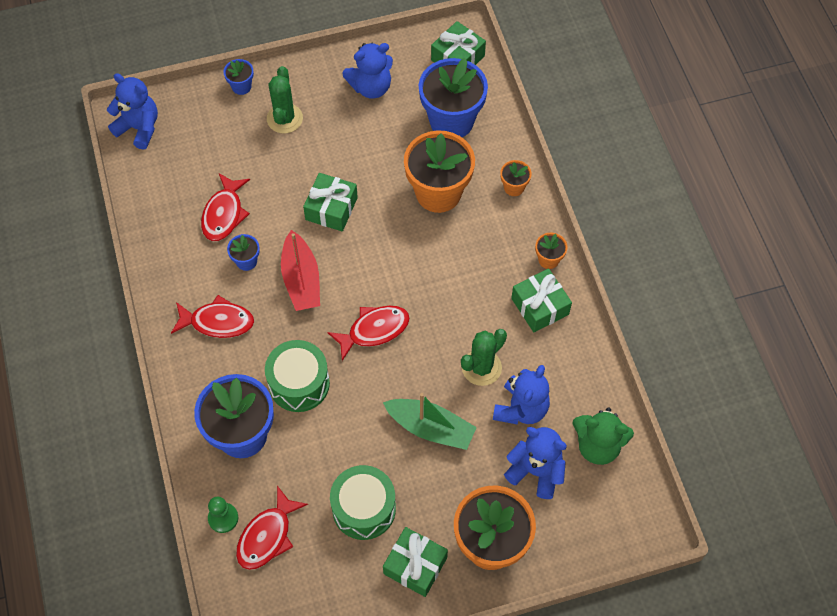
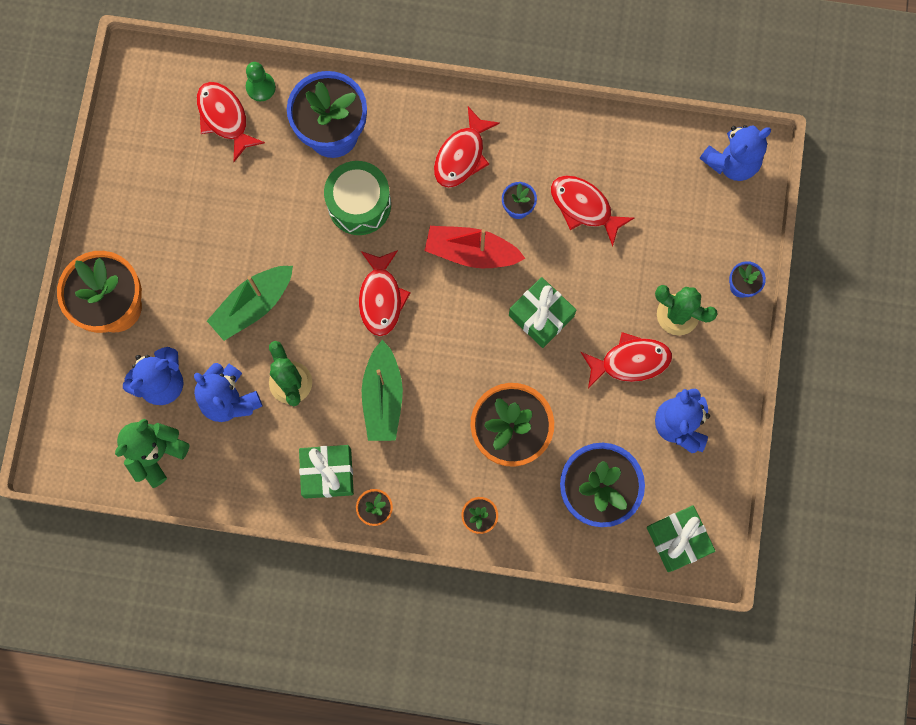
camera: 115 degrees right, 15 degrees up
(338, 135) = (630, 361): none -> red fish
(364, 508) = (207, 211): green drum -> none
(415, 565) = (132, 232): green gift -> none
(457, 293) = (383, 397): none -> green boat

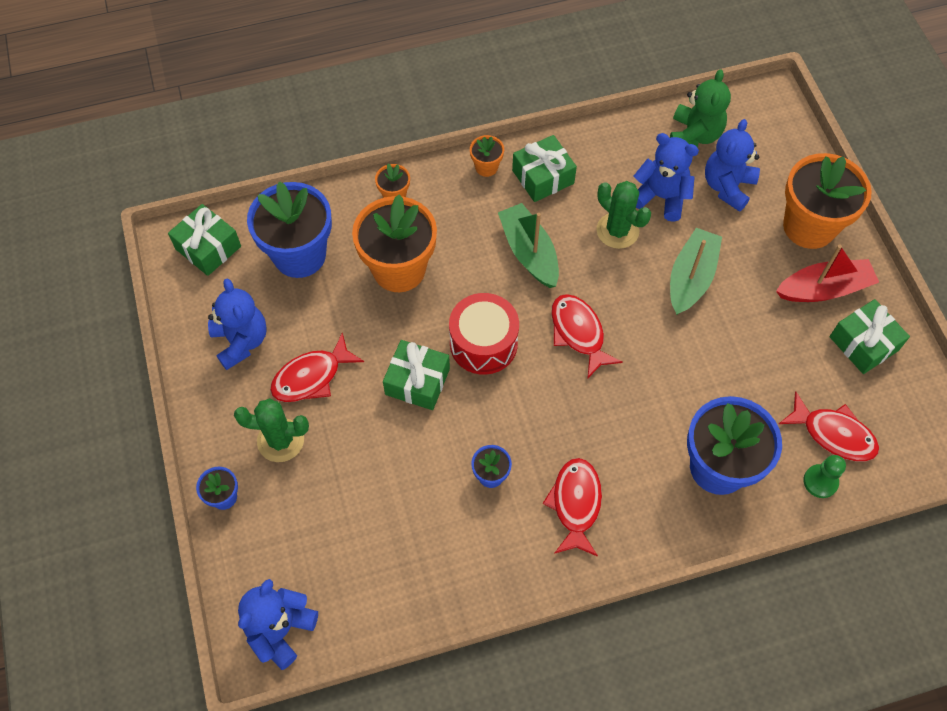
camera: 155 degrees right, 15 degrees down
(146, 179) = (863, 343): none -> green gift
(359, 204) = (650, 409): green drum -> none
(468, 325) = (483, 343): none -> red drum
(471, 252) = (515, 411): red boat -> red boat (824, 289)
(584, 207) = (422, 506): red fish -> none

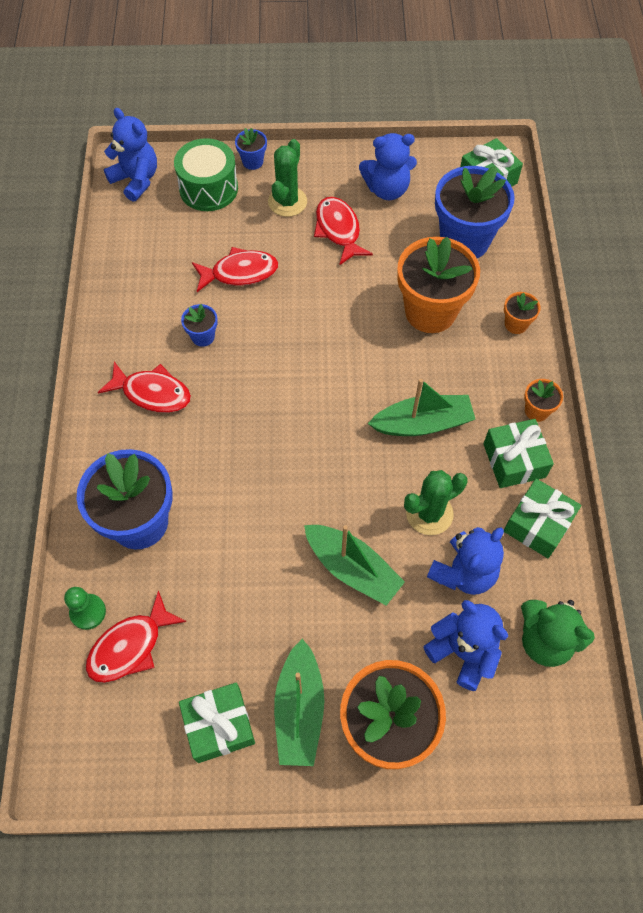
camera: 105 degrees right, 0 degrees up
(277, 536) = (208, 188): none -> green drum
(417, 381) = (310, 302): green gift -> green gift (538, 524)
(483, 343) = (332, 361): red drum -> none
(578, 333) = (319, 442): red fish -> red fish (240, 273)
(824, 289) = (299, 710): red boat -> green boat

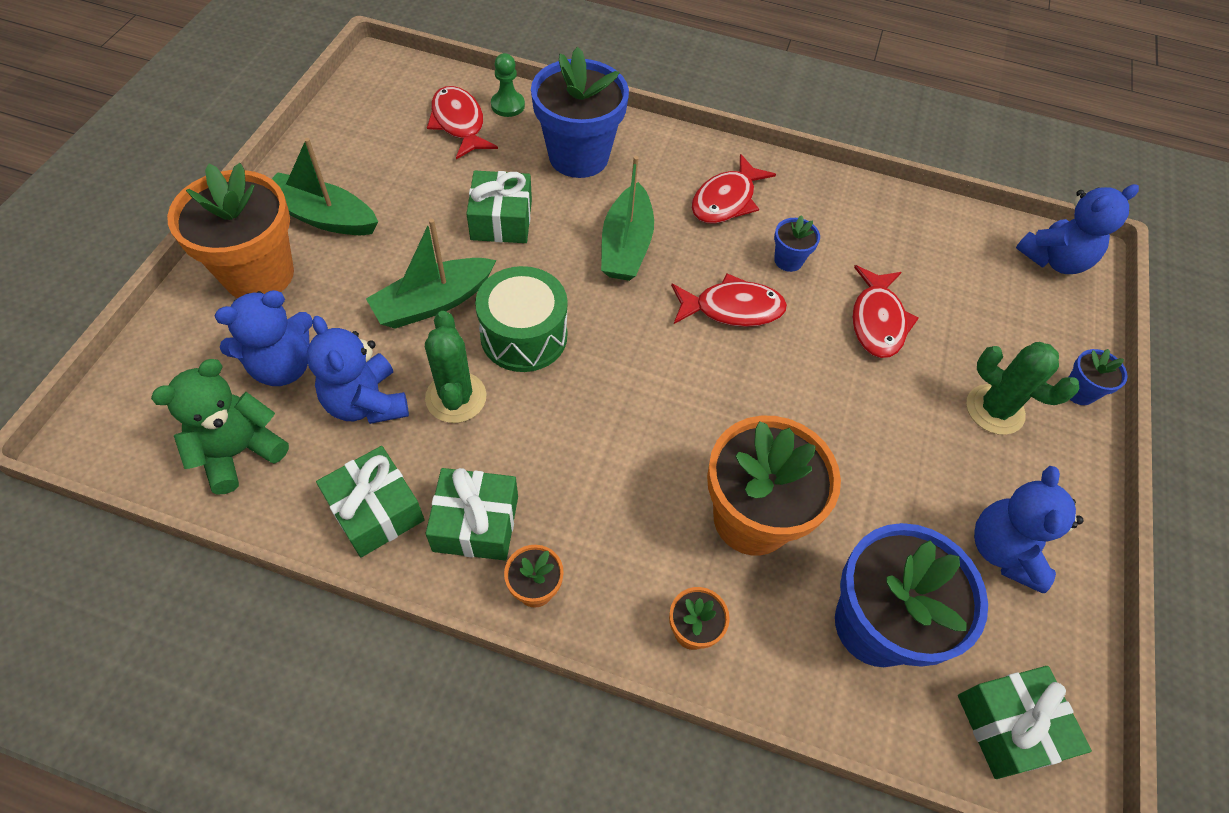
camera: 105 degrees right, 5 degrees down
(208, 188) = (1031, 328): green drum -> green drum (524, 336)
(219, 726) = (349, 160): green gift -> green gift (501, 220)
(338, 230) = (930, 455): red fish -> red fish (732, 309)
(423, 423) = (578, 438): green boat -> green boat (626, 246)

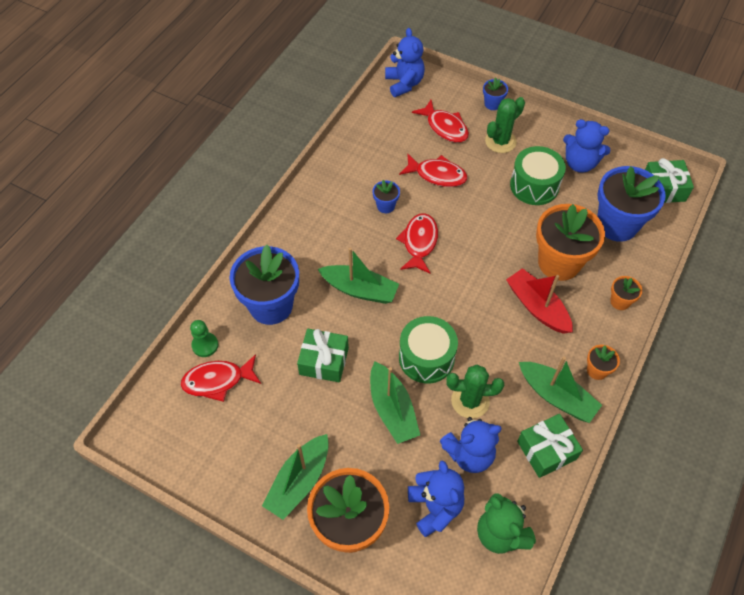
camera: 75 degrees left, 0 degrees up
(476, 523) = (557, 396): green gift -> green boat
(648, 485) = (537, 307): none -> red boat
(726, 200) = (329, 227): red fish -> red fish (445, 127)
(914, 470) = (534, 185): none -> green drum

